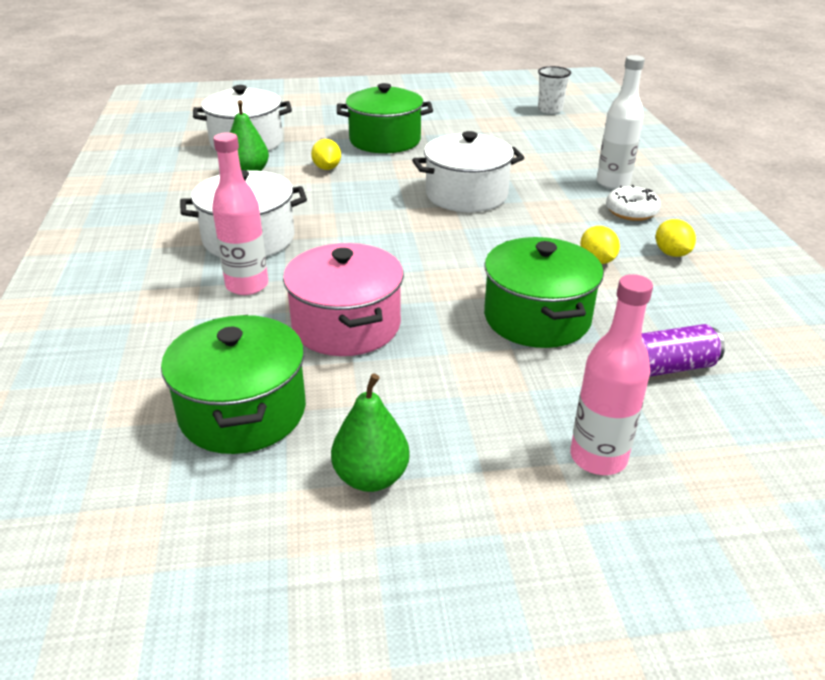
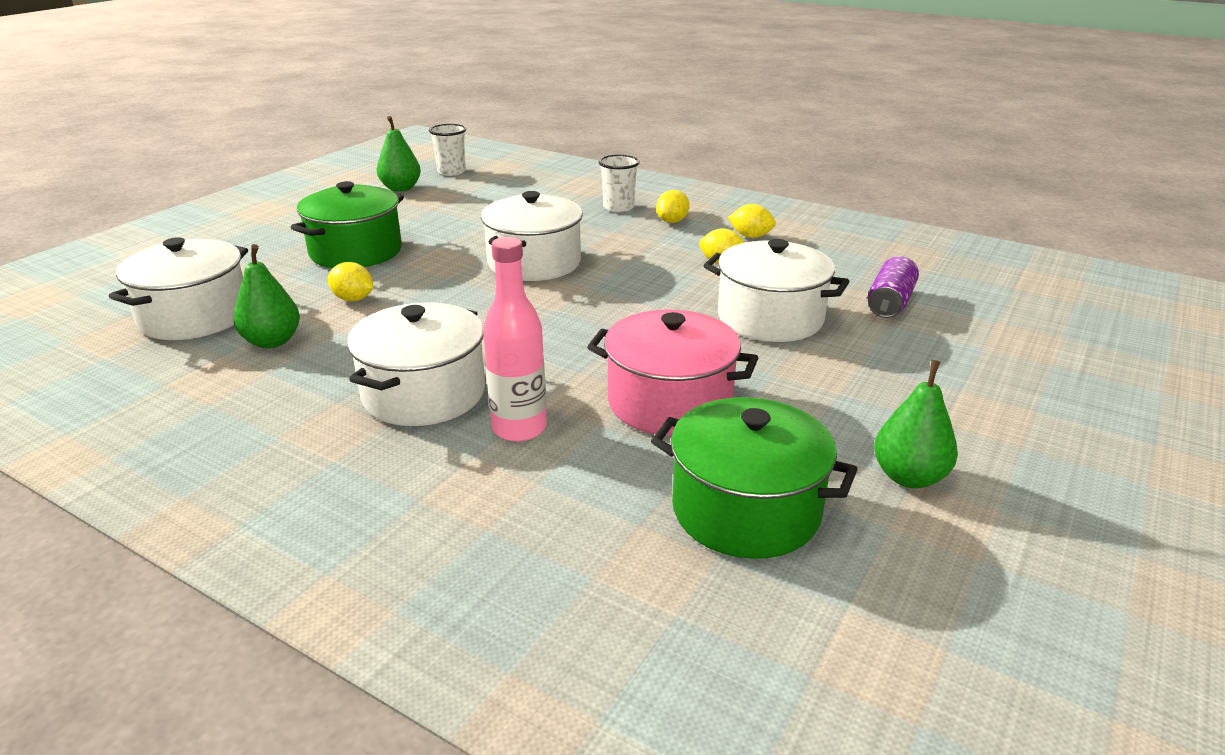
camera: 50 degrees left, 5 degrees down
(493, 110) = (401, 188): none -> green pear
(537, 318) = (770, 318): green pot -> white pot
(598, 458) = (968, 373): pink bottle -> none
(613, 183) = (618, 207): white bottle -> white cup
(631, 212) = (672, 221): white donut -> yellow lemon

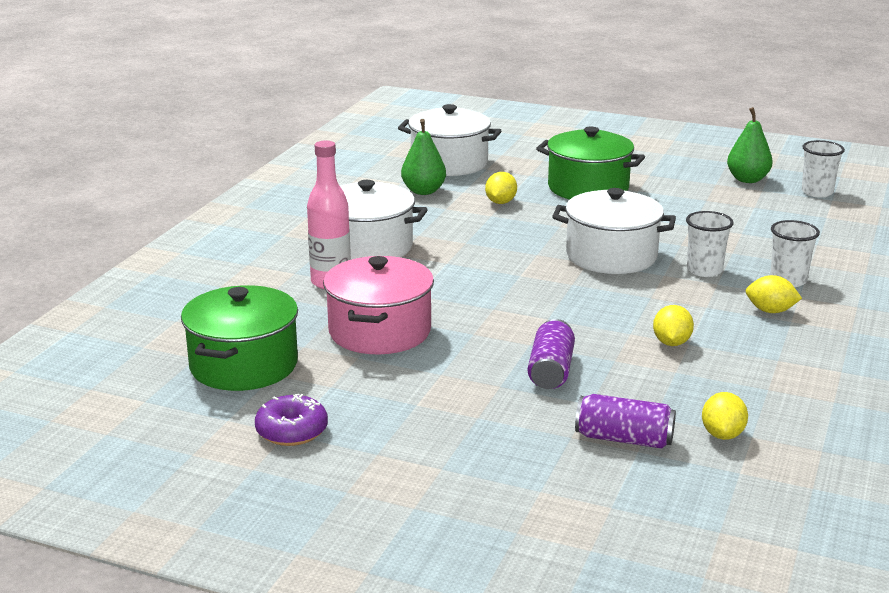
camera: 80 degrees right, 5 degrees down
(585, 231) = (704, 270): none -> white cup
(750, 236) = (761, 357): yellow lemon -> yellow lemon (722, 434)
(770, 318) = (551, 371): white pot -> purple can
(909, 477) = (292, 431): green pear -> purple donut

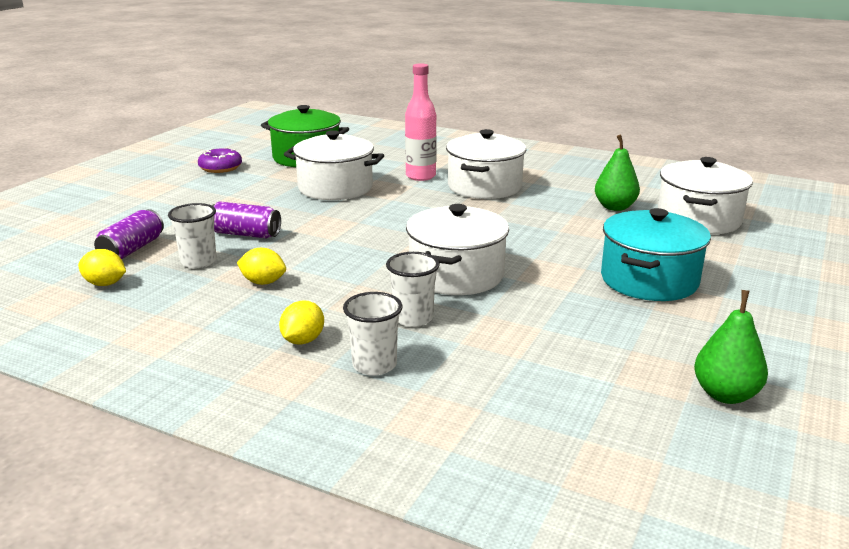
camera: 95 degrees right, 0 degrees up
(379, 331) = (335, 188): pink pot -> white pot
(500, 202) = (593, 236): yellow lemon -> none
(588, 188) = (649, 280): green pot -> turquoise pot
(817, 192) = (691, 452): white cup -> white cup (198, 261)

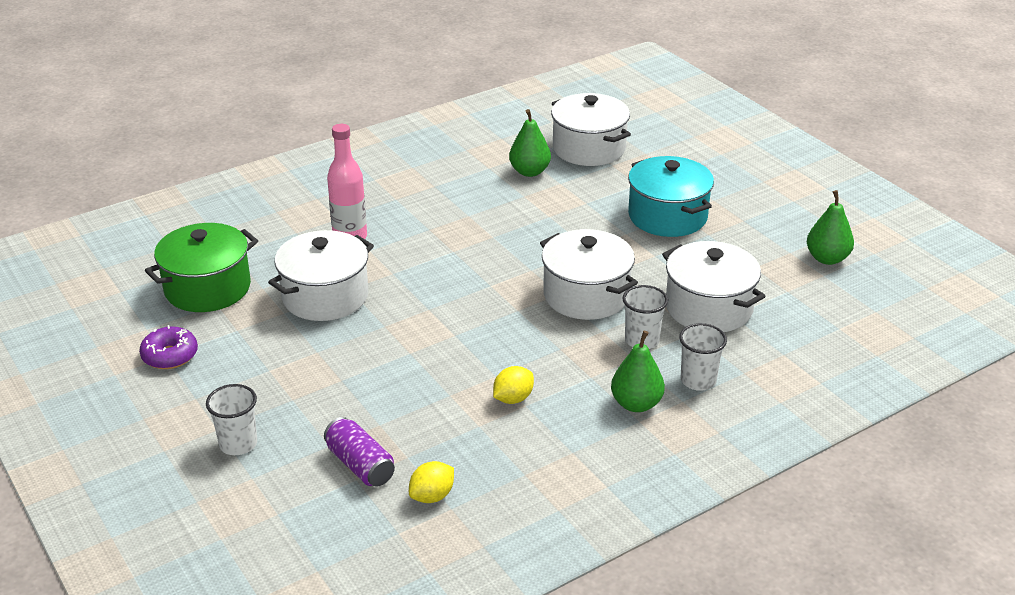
camera: 60 degrees left, 10 degrees up
(198, 261) = (432, 427): white cup -> white cup (238, 444)
(245, 234) = (392, 383): purple can -> none
(303, 340) = (636, 404): yellow lemon -> green pear
(484, 187) = (417, 213): white pot -> white pot (709, 308)

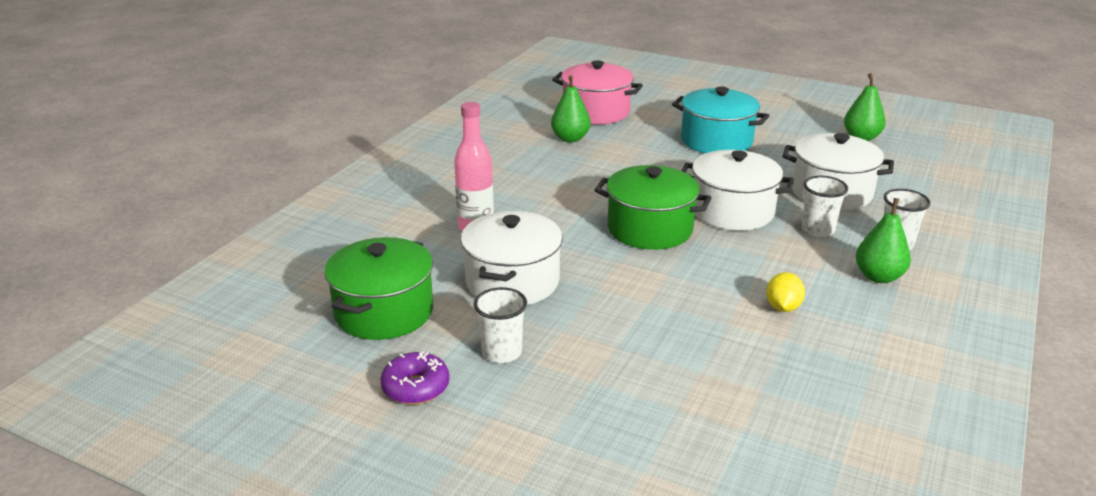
camera: 30 degrees left, 5 degrees down
(238, 444) = (590, 444): white cup -> white cup (502, 352)
(360, 465) = (730, 415): purple can -> none
(432, 496) = (827, 415): yellow lemon -> none
(491, 287) = (650, 229): none -> green pot
(589, 148) = (596, 112): white pot -> pink pot

